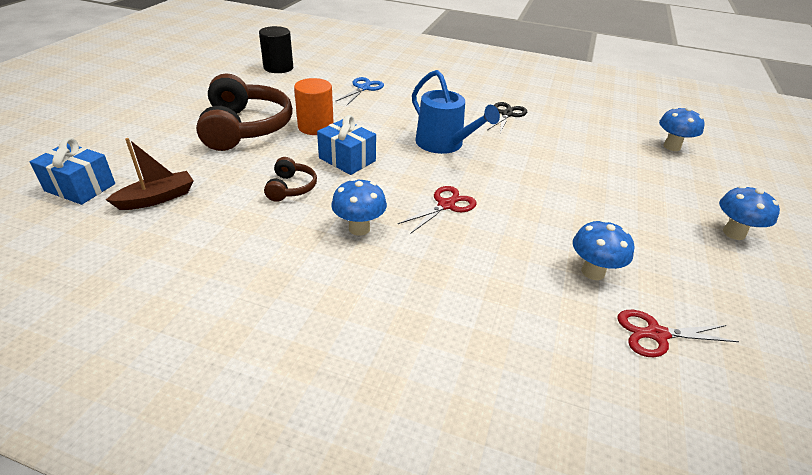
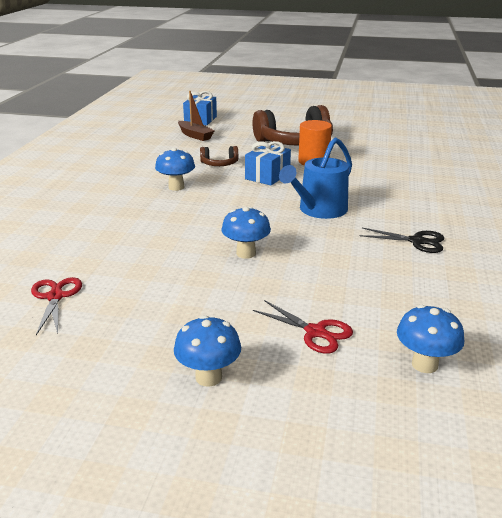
camera: 85 degrees right, 10 degrees down
(278, 68) = (414, 138): black cylinder -> none
(363, 88) = (408, 171): blue scissors -> none
(446, 205) = (215, 214): red scissors -> red scissors (315, 332)
(593, 272) = (132, 274): blue mushroom -> blue mushroom (246, 253)

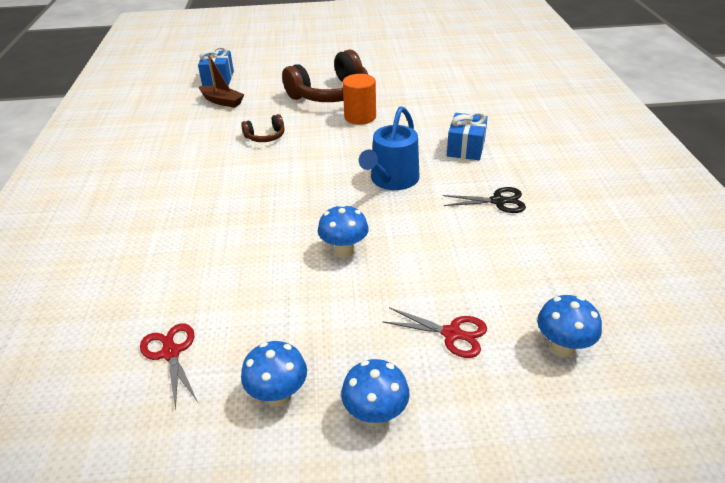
camera: 15 degrees left, 10 degrees up
(176, 187) = (234, 177): blue mushroom -> blue mushroom (278, 395)
(267, 176) = (322, 144): blue gift -> blue gift (465, 148)

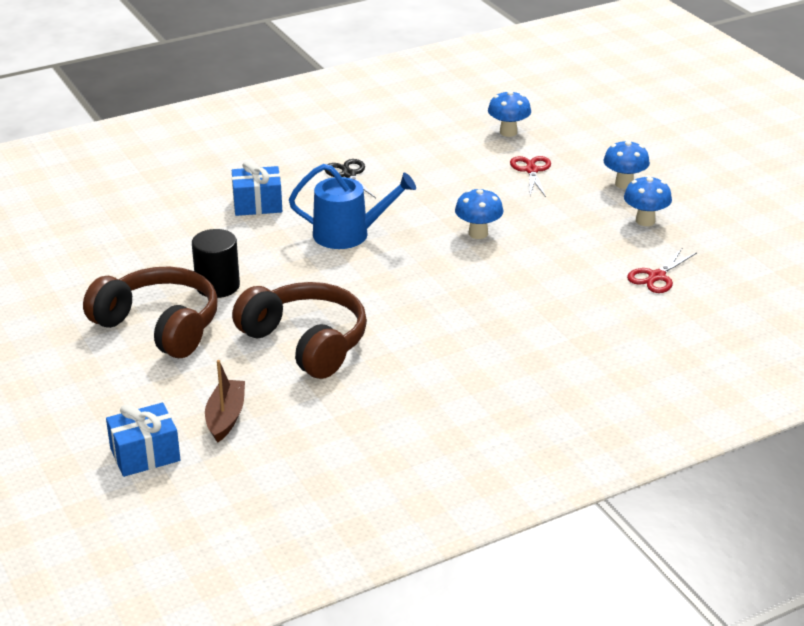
camera: 115 degrees left, 5 degrees down
(265, 136) = (306, 342): brown headphones -> brown headphones, size x2.15
(360, 117) = (217, 286): orange cylinder -> black cylinder

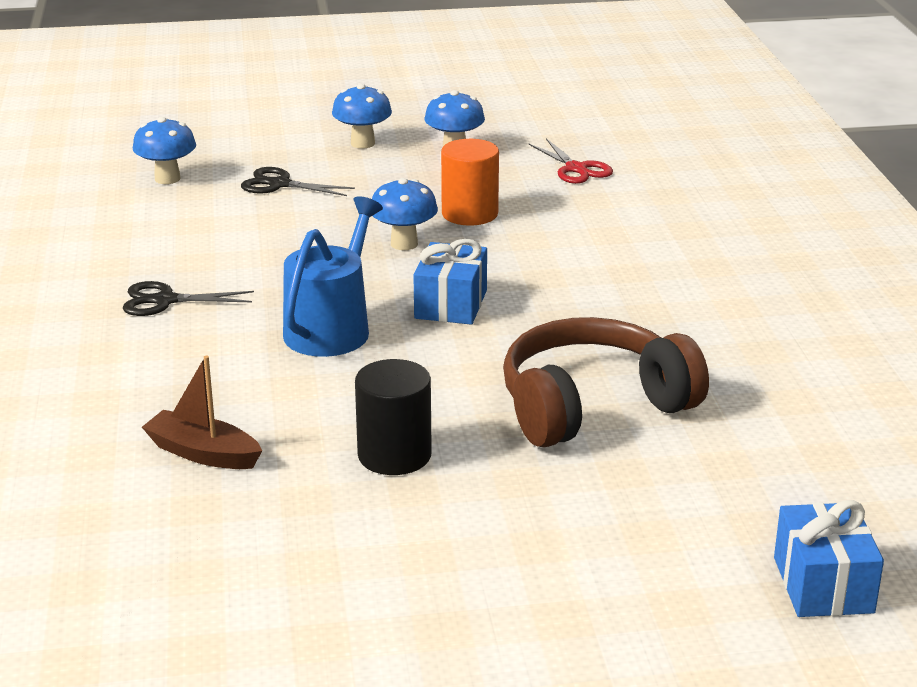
camera: 70 degrees left, 5 degrees down
(159, 326) = (476, 525): brown headphones -> none
(225, 417) = (751, 499): brown boat -> brown boat (203, 453)
(257, 204) = (180, 385): blue gift -> blue gift (451, 304)
(531, 170) = (279, 184): red scissors -> black scissors
(543, 248) = (469, 214): none -> orange cylinder

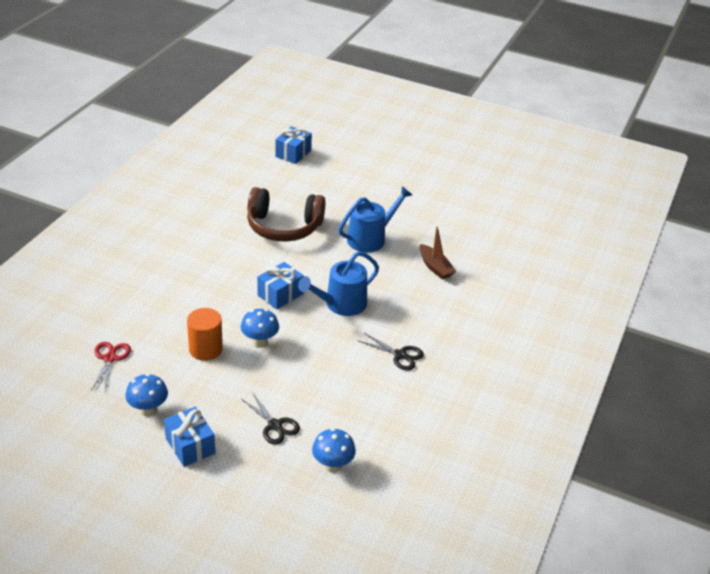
camera: 150 degrees left, 10 degrees up
(362, 143) = (190, 446): blue mushroom -> blue gift
(394, 455) = (370, 238): black cylinder -> blue watering can

